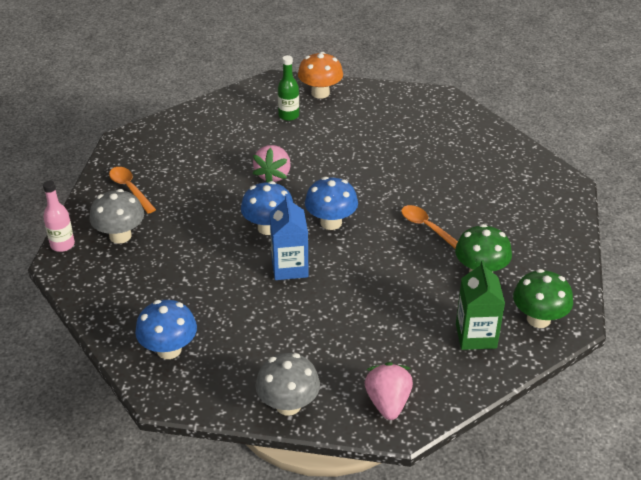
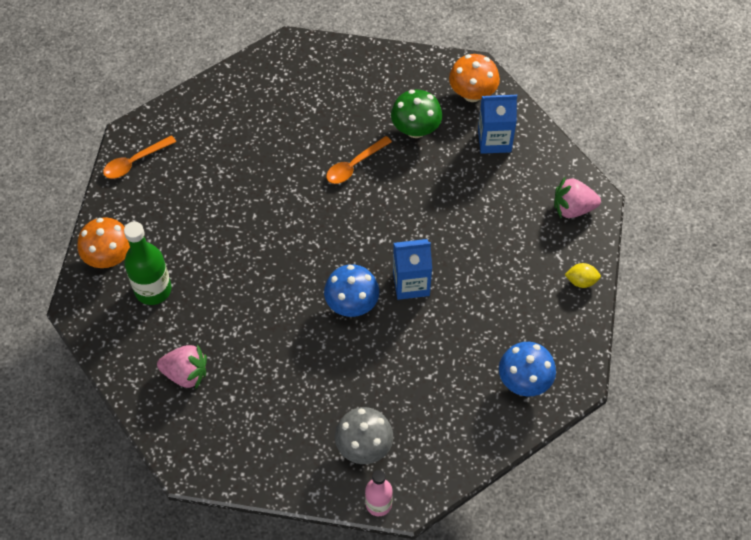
camera: 90 degrees left, 20 degrees up
(130, 189) = (283, 447): orange spoon -> orange spoon (134, 162)
(273, 175) = (265, 302): pink strawberry -> pink strawberry (186, 373)
(288, 115) = (153, 289): green bottle -> green bottle, size x1.54
(288, 405) = (581, 281): grey mushroom -> yellow lemon
(331, 222) = (344, 247): blue mushroom -> none
(476, 336) = (494, 140): green carton -> blue carton
(538, 319) = (472, 93): green mushroom -> orange mushroom

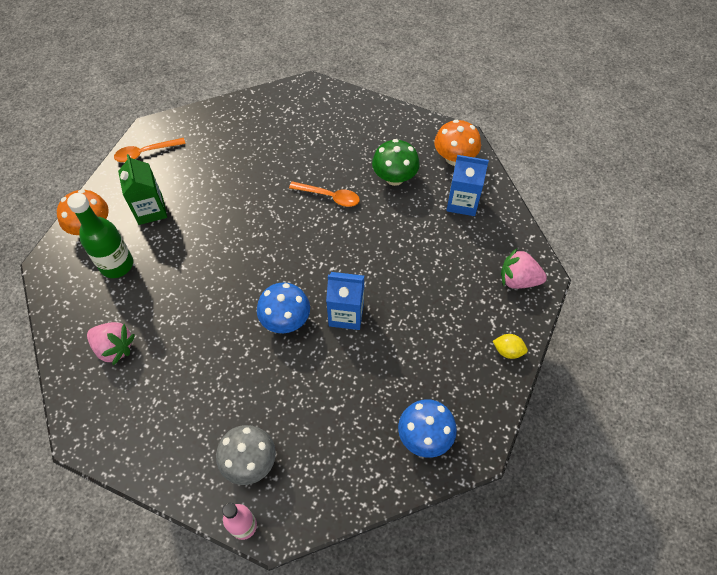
camera: 15 degrees right, 0 degrees up
(166, 223) = (150, 210): none -> green carton
(354, 165) = (330, 197): orange spoon -> orange spoon turned 135 degrees counterclockwise

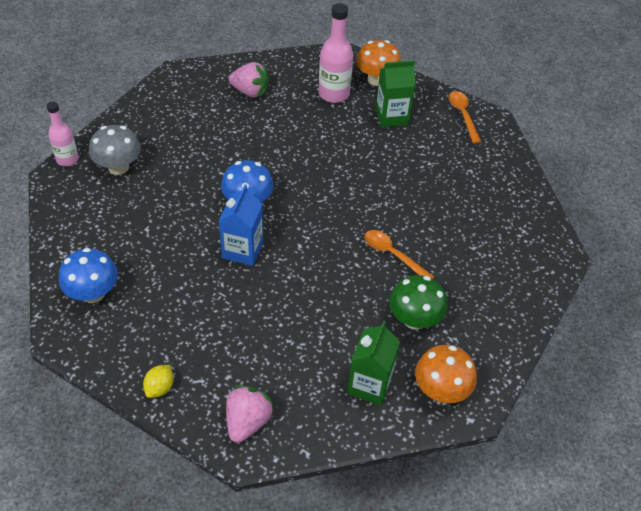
camera: 95 degrees right, 10 degrees down
(114, 348) = (250, 92): pink strawberry -> pink strawberry turned 105 degrees counterclockwise
(116, 264) = (333, 94): green bottle -> pink bottle
(330, 197) = (392, 254): orange spoon -> orange spoon turned 105 degrees clockwise
(462, 202) = (370, 384): blue carton -> green carton

